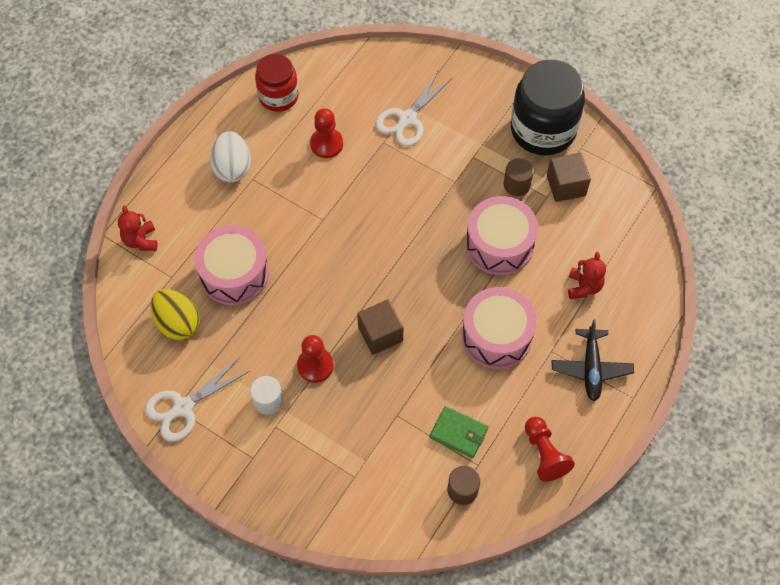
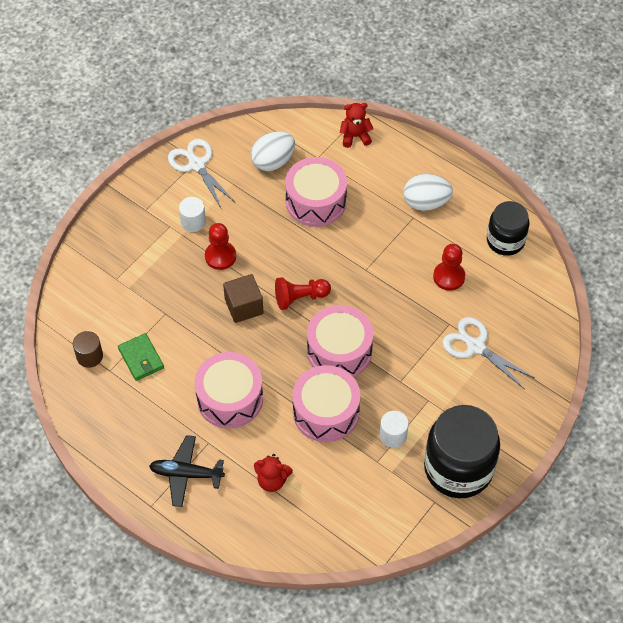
camera: 95 degrees right, 5 degrees down
(178, 323) = (273, 161): yellow egg -> white egg
(278, 96) = (505, 240): red jar -> black jar
(426, 237) = (339, 351): none -> pink drum
(458, 433) = (141, 358): green wallet -> green wallet turned 60 degrees counterclockwise
(517, 184) = (393, 435): brown cylinder -> white cylinder
(544, 454) = (110, 423): red pawn -> red pawn (300, 298)
(566, 186) = (389, 481): brown cube -> none

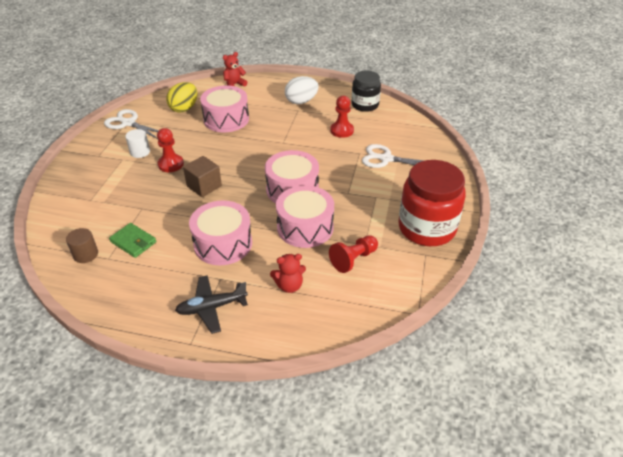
camera: 25 degrees left, 15 degrees down
(273, 161) = (184, 108): white egg -> yellow egg
(300, 298) = (244, 169): red pawn -> red pawn (353, 259)
(393, 435) = (365, 225): white cylinder -> none
(458, 468) = (426, 228): black jar -> red jar

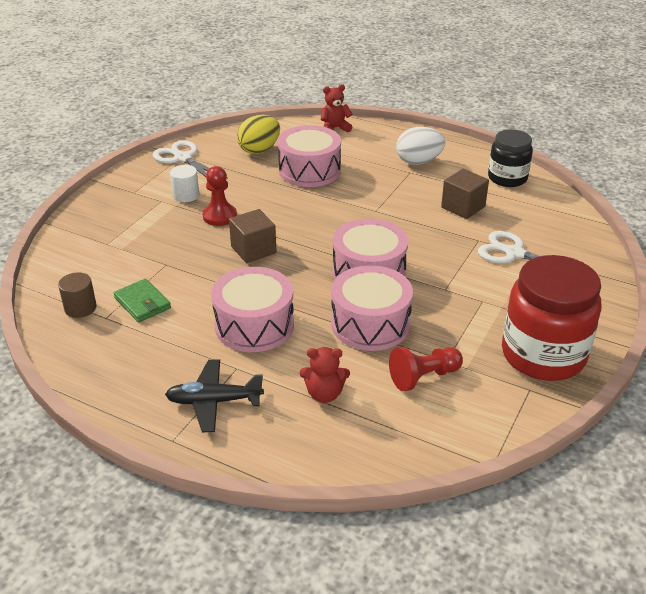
camera: 15 degrees right, 5 degrees down
(342, 130) = (463, 207): red pawn -> brown cube

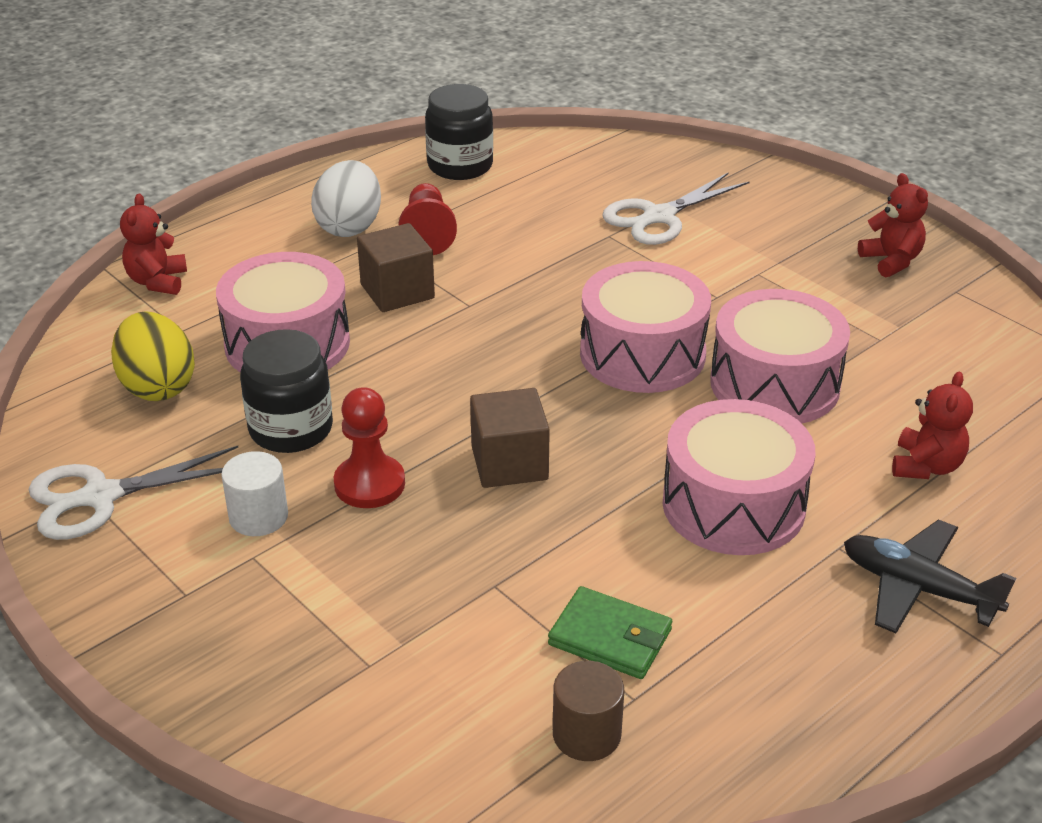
camera: 70 degrees left, 0 degrees up
(142, 303) = (610, 637): green wallet -> green wallet turned 45 degrees clockwise
(214, 401) = (917, 588): black plane -> black plane turned 105 degrees clockwise
(248, 187) = (291, 429): none -> black jar
(423, 377) = (911, 367): red pawn -> red pawn (427, 234)
(463, 207) = (514, 224): brown cube -> brown cube (397, 291)
(543, 355) = (891, 261): red jar -> red teddy bear

